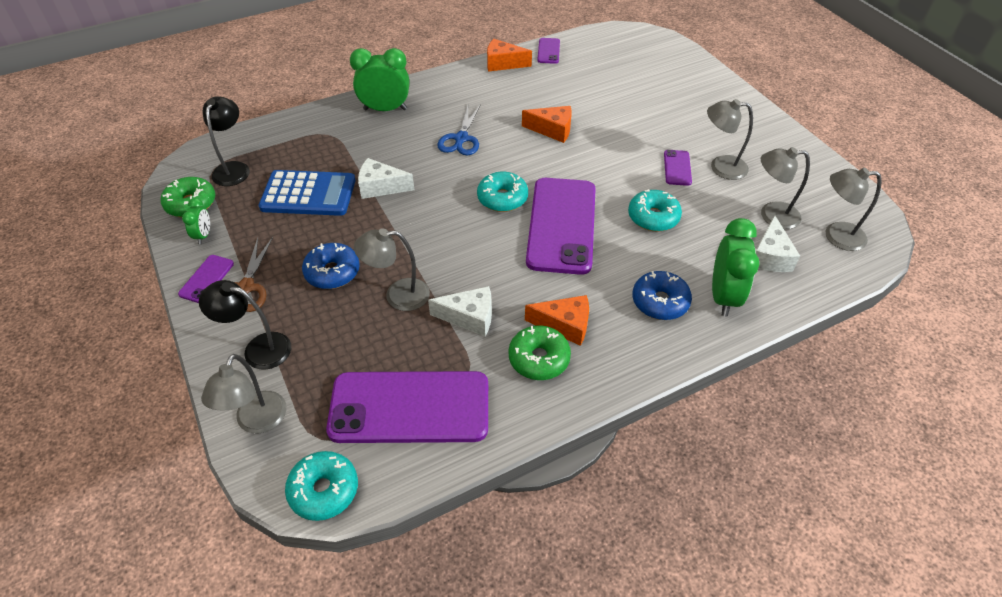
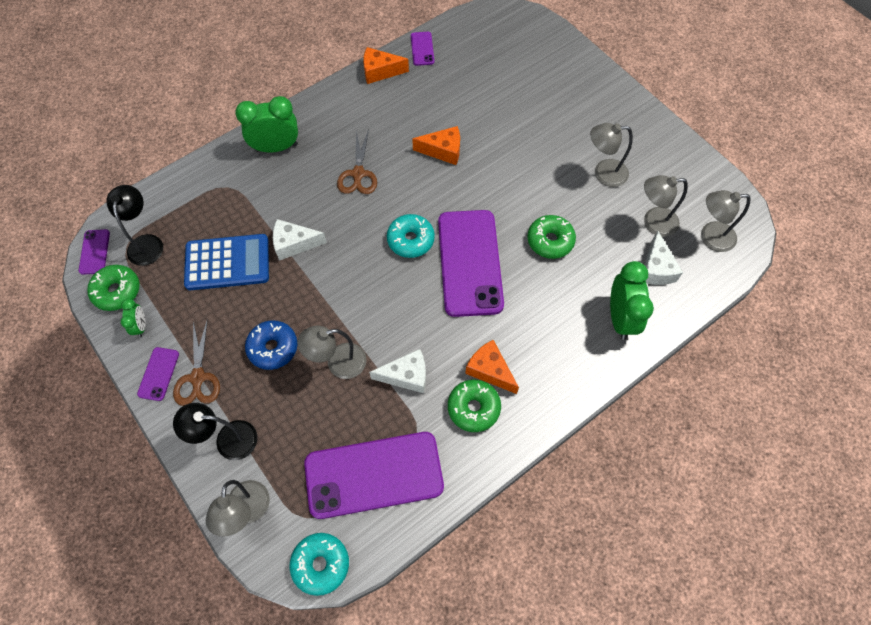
camera: 10 degrees left, 15 degrees up
(461, 139) = (358, 174): blue scissors -> brown scissors
(564, 325) = (490, 370): orange cheese -> orange cheese turned 135 degrees counterclockwise
(653, 217) = (550, 241): turquoise donut -> green donut
(660, 302) = (567, 332): blue donut -> none
(677, 168) = (564, 180): purple phone -> purple phone (94, 252)

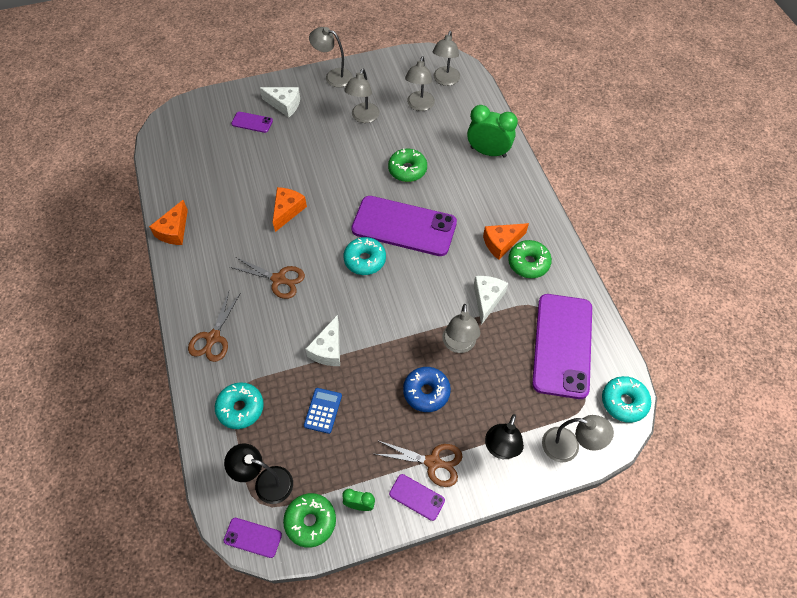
camera: 70 degrees left, 5 degrees down
(212, 196) = (240, 408): none -> turquoise donut
(227, 262) = (323, 410): blue calculator -> blue calculator, size x0.53
(276, 147) = (213, 338): green clock -> brown scissors
(422, 49) = (168, 192): purple phone -> purple phone (252, 122)
(648, 124) = (333, 76): none -> grey lamp
(656, 268) = (457, 118): white cheese -> white cheese (284, 105)

